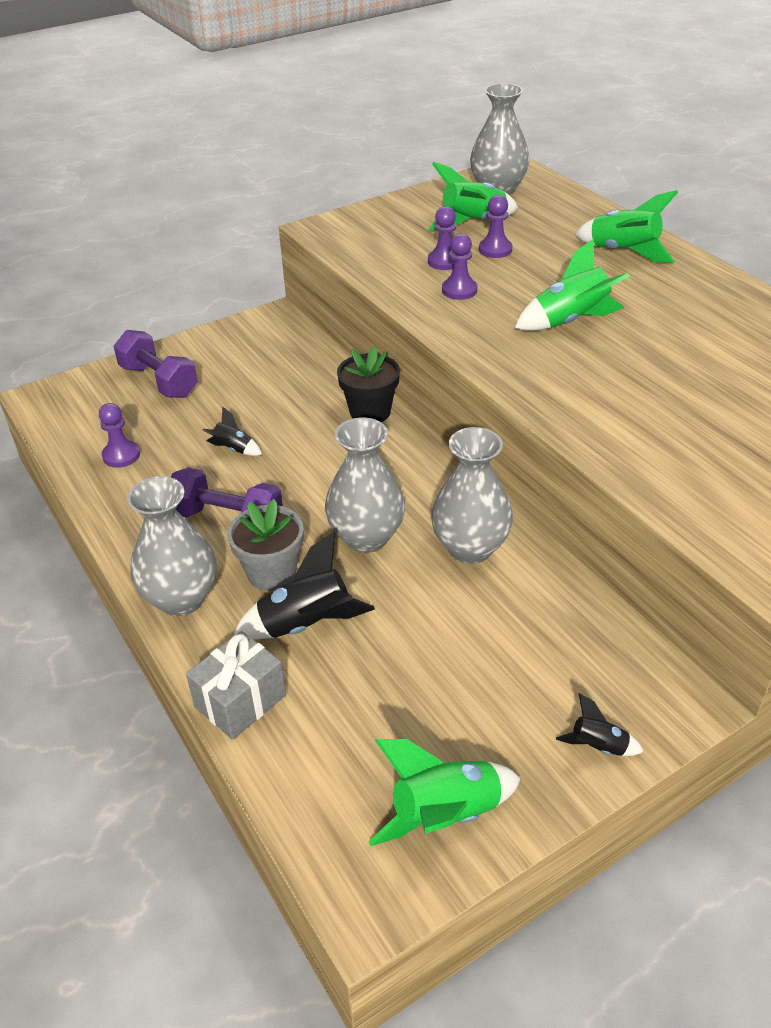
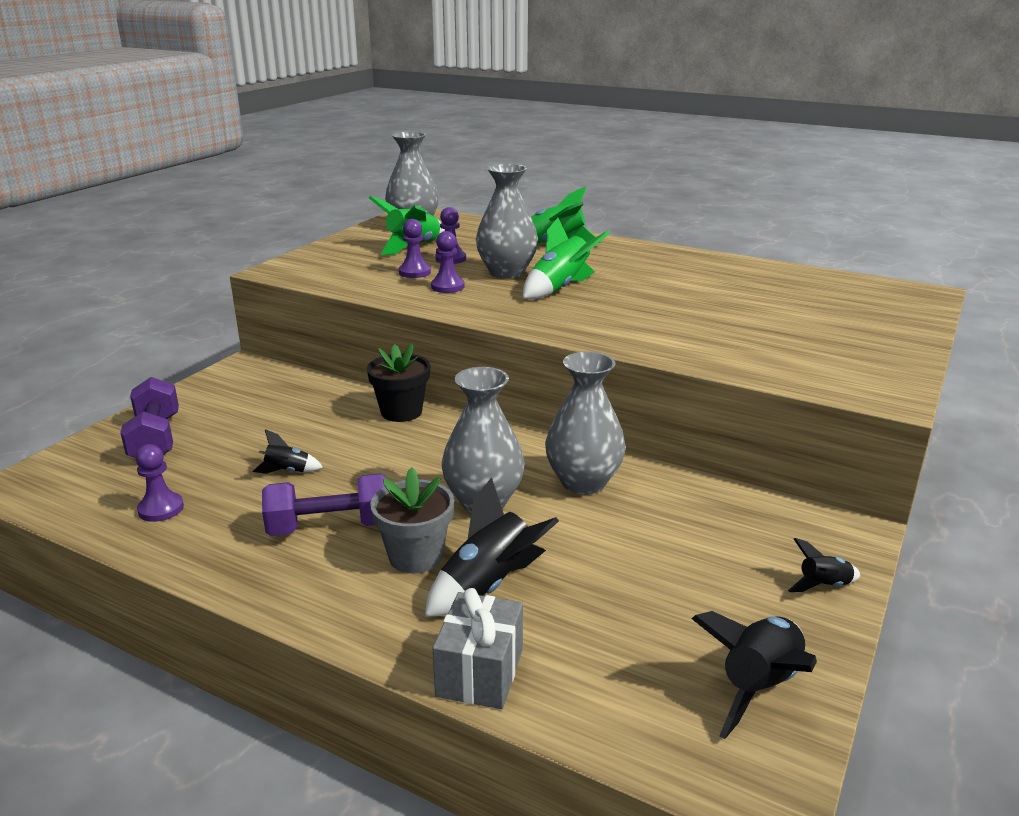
camera: 30 degrees left, 15 degrees down
(159, 381) = (155, 439): purple dumbbell -> purple dumbbell turned 60 degrees clockwise
(181, 598) = (337, 608): grey vase -> grey vase (506, 272)
(445, 814) = (758, 687): green rocket -> black rocket

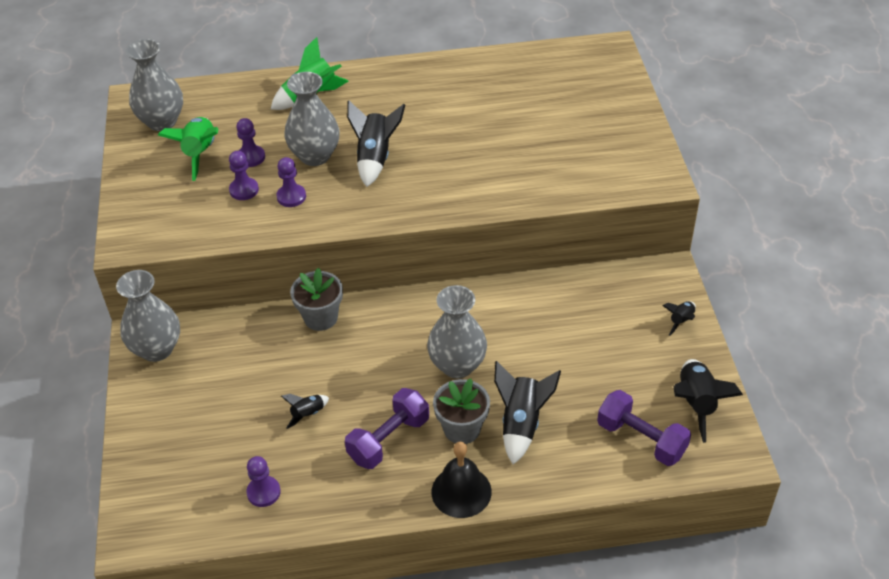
camera: 35 degrees left, 20 degrees up
(155, 439) = (174, 442): purple dumbbell -> purple dumbbell (641, 439)
(336, 612) = (461, 491): none -> black bell
(401, 412) = (320, 317): black flower pot -> grey flower pot
(480, 672) = (569, 478): grey gift -> none
(560, 288) = (375, 158): green rocket -> black rocket
(583, 482) = (499, 315): grey vase -> grey vase (157, 349)

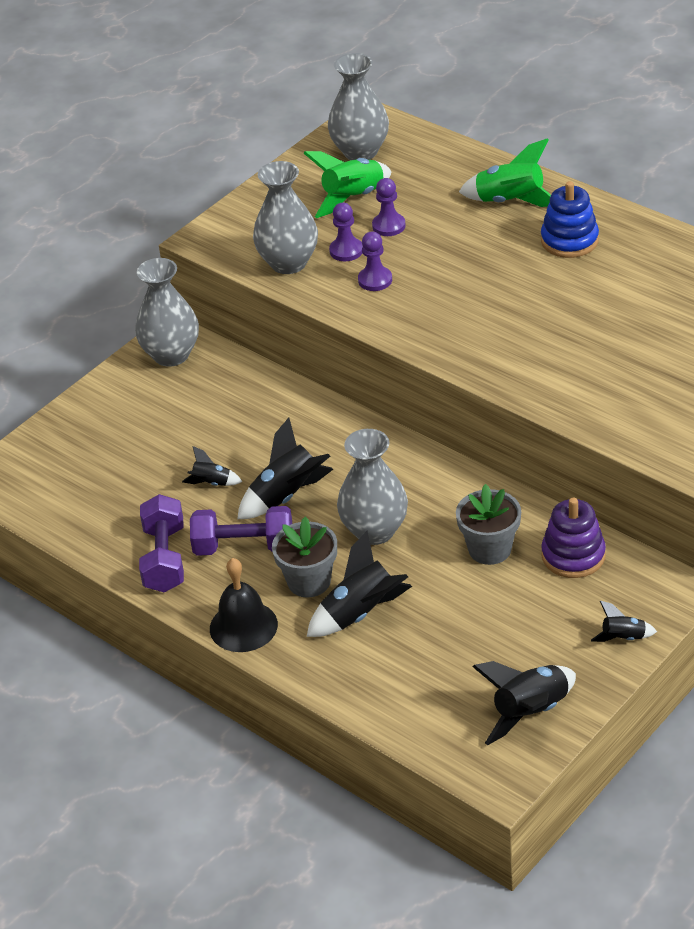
camera: 50 degrees right, 5 degrees down
(263, 492) = (108, 516): purple pawn -> none
(315, 156) = (442, 257): grey vase -> grey vase (288, 263)
(320, 317) = (320, 415): grey flower pot -> grey flower pot (490, 549)
(375, 158) = (489, 290): black rocket -> black rocket (286, 496)
(381, 99) = (569, 240): none -> blue stacking toy
(590, 294) = (573, 555): none -> purple stacking toy
(641, 439) = (440, 701): purple dumbbell -> purple dumbbell (164, 559)

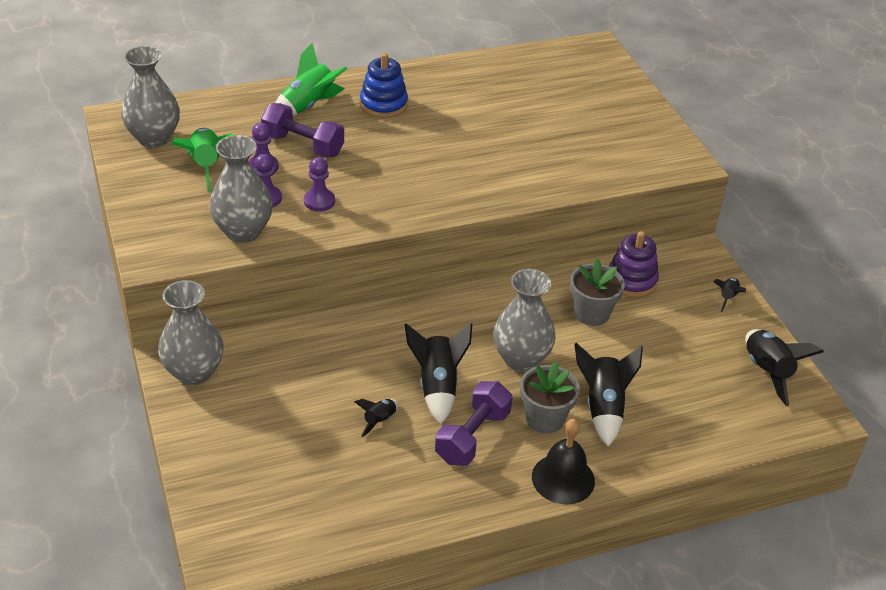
camera: 65 degrees left, 0 degrees up
(164, 559) = (443, 490): purple dumbbell -> purple dumbbell (303, 145)

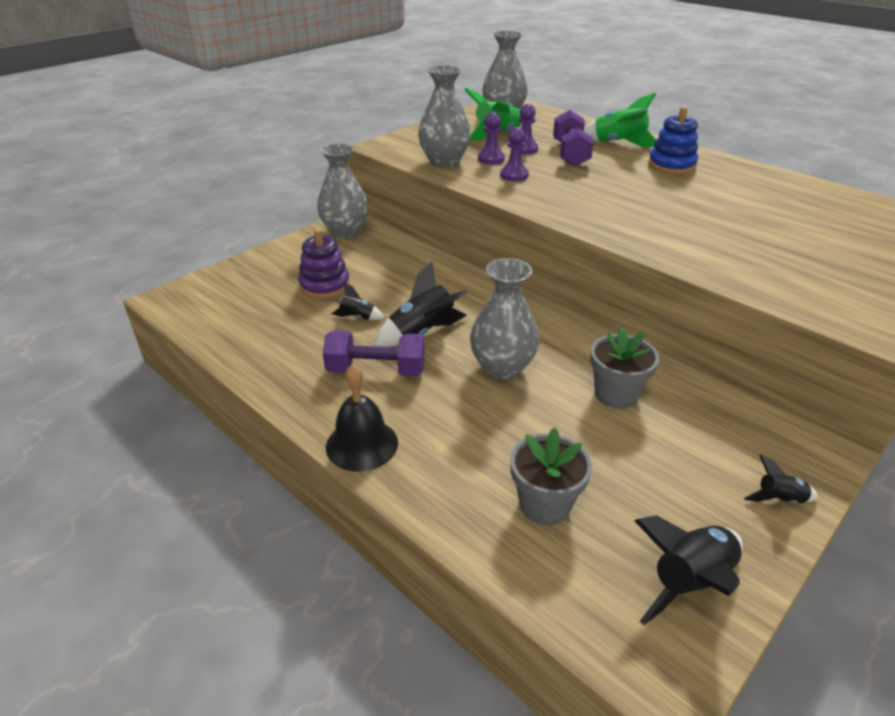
camera: 65 degrees right, 5 degrees down
(544, 418) = (435, 407): grey flower pot -> grey flower pot (544, 505)
(603, 407) = (485, 443): black rocket -> none
(631, 280) = (702, 408): purple stacking toy -> purple stacking toy (325, 285)

